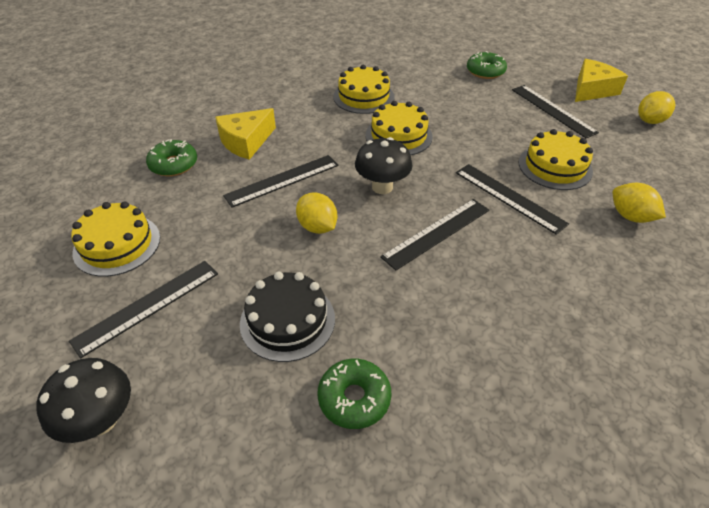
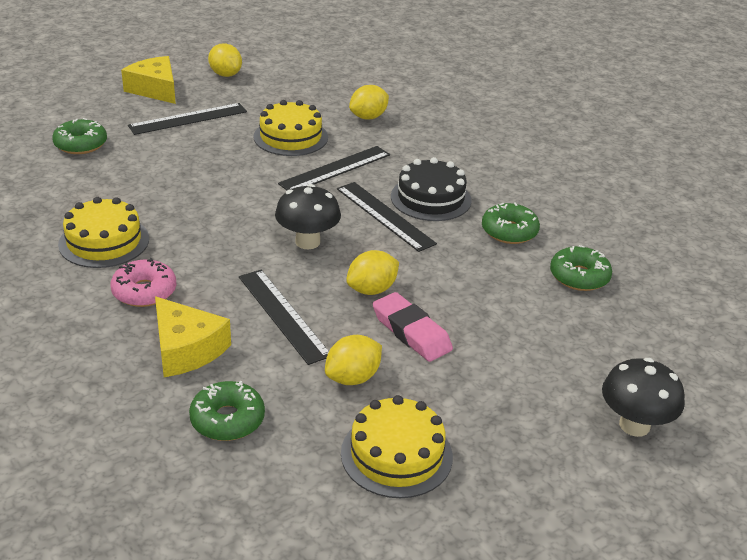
camera: 90 degrees left, 10 degrees down
(147, 306) = (495, 412): black ruler -> none
(205, 219) = (353, 378): none -> yellow lemon
(258, 252) = (411, 332): none -> pink eraser
(287, 320) = (504, 311): black cake -> black cake (431, 198)
(308, 119) = (144, 291): none -> pink donut
(398, 136) = (209, 222): yellow cake -> none
(434, 334) = (509, 231): none -> green donut

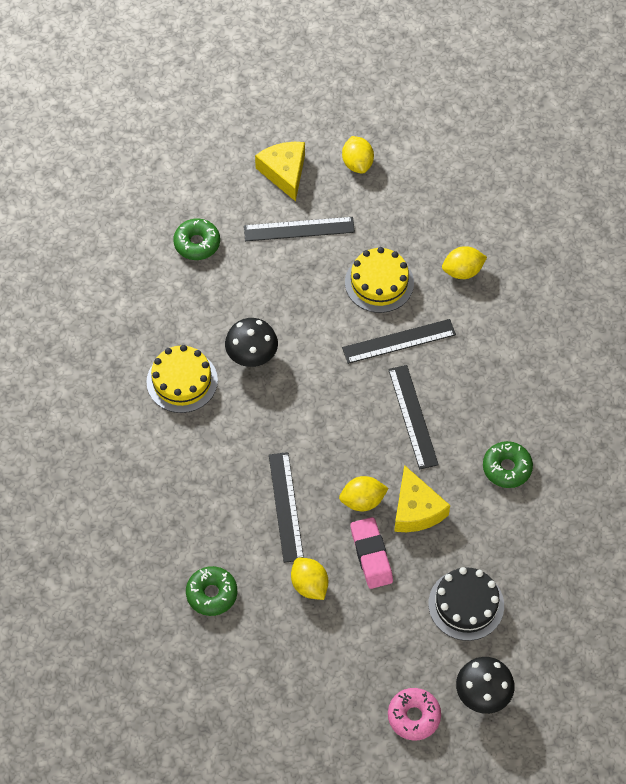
camera: 25 degrees right, 25 degrees up
(144, 291) = (195, 449): pink donut -> pink donut (414, 716)
(186, 349) = (206, 519): yellow cheese -> yellow cheese (416, 510)
(307, 242) = (336, 430): black mushroom -> black mushroom (252, 356)
(353, 378) = (309, 585): yellow lemon -> yellow lemon turned 75 degrees clockwise
(396, 454) = (308, 662): yellow cake -> none
(431, 198) = (462, 405): black cake -> black cake (466, 604)
(579, 277) = (533, 539): green donut -> none

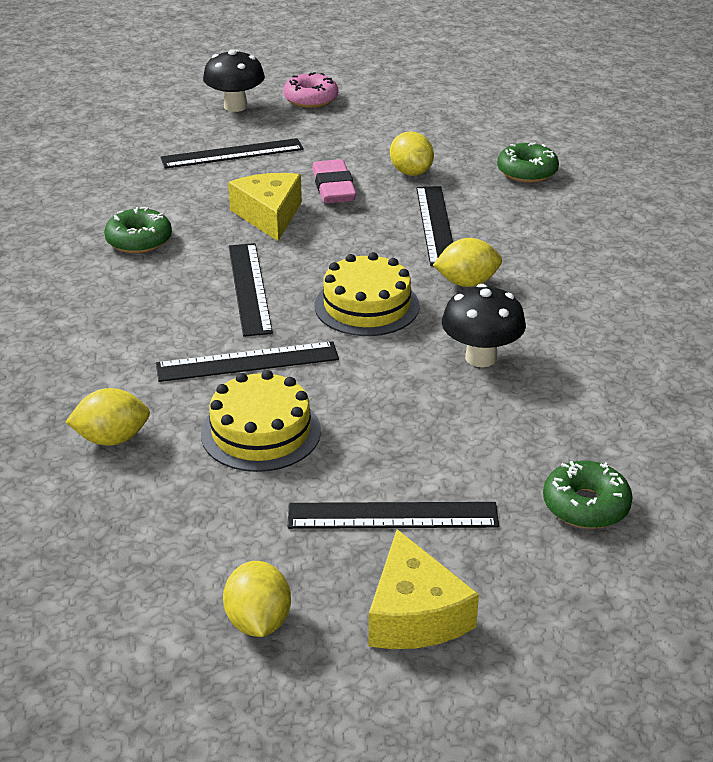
camera: 175 degrees left, 25 degrees down
(182, 381) = (588, 338): yellow cake -> yellow cake (366, 306)
(362, 501) = (336, 225): yellow lemon -> yellow lemon (467, 283)
(466, 604) = (232, 153): black cake -> black ruler

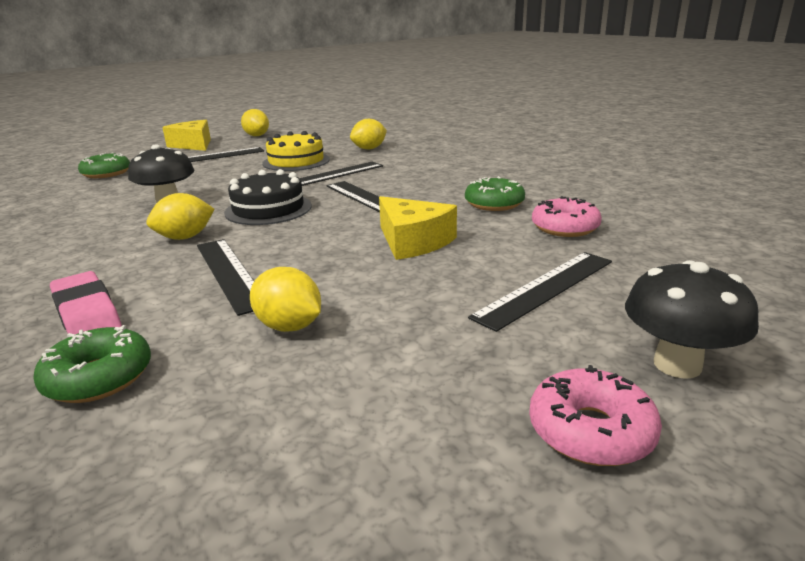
camera: 155 degrees right, 10 degrees down
(133, 194) = (565, 227): none -> pink donut
(333, 188) = (375, 281): pink eraser -> pink eraser (87, 314)
(366, 306) = (268, 209): yellow cake -> black cake

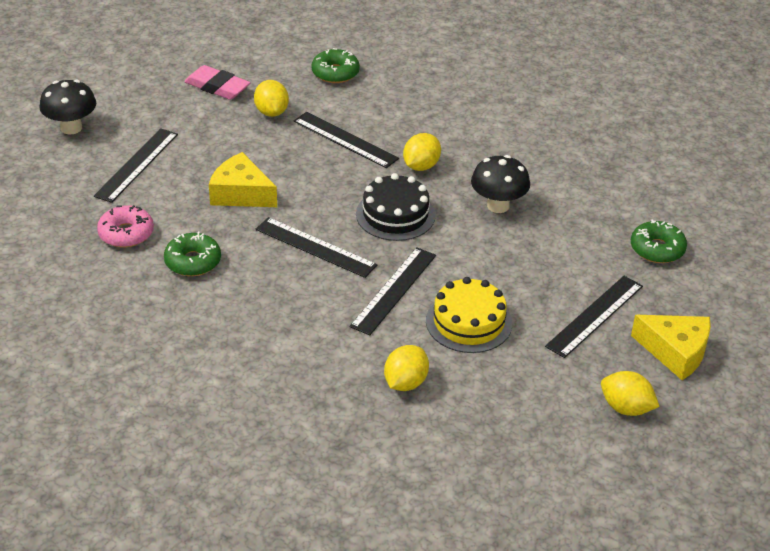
camera: 155 degrees right, 15 degrees up
(87, 314) = (392, 98): pink eraser -> pink eraser (217, 87)
(289, 326) = (271, 112): yellow lemon -> yellow lemon turned 60 degrees clockwise
(590, 431) = (113, 93): pink donut -> none

